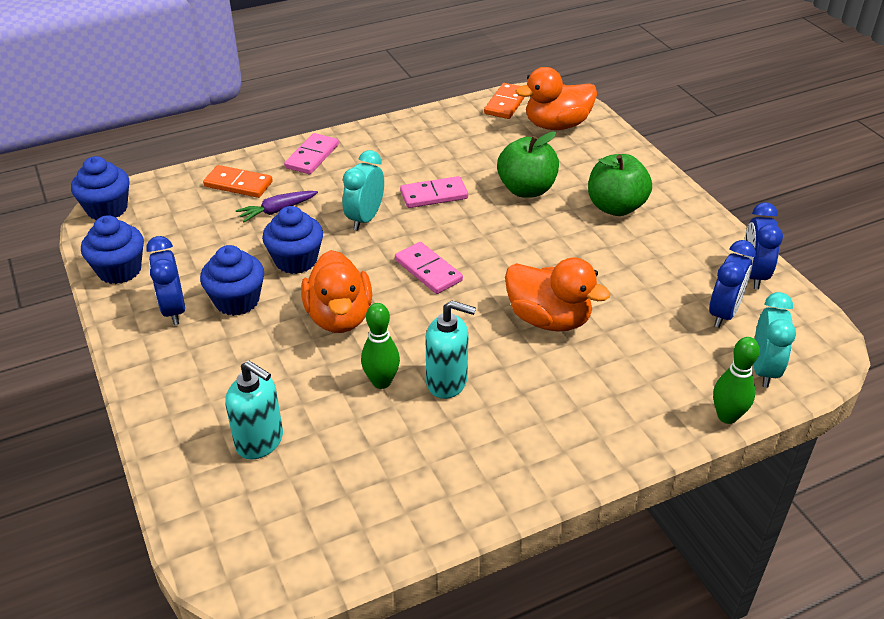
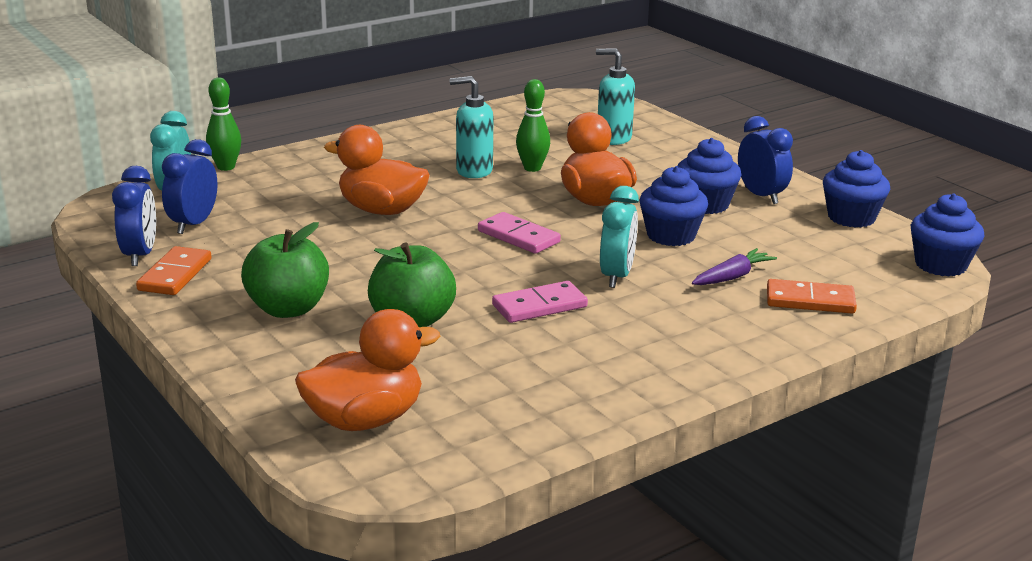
camera: 170 degrees right, 15 degrees down
(312, 156) = (740, 341): pink domino -> none
(506, 103) = (460, 455): orange domino -> orange domino (175, 275)

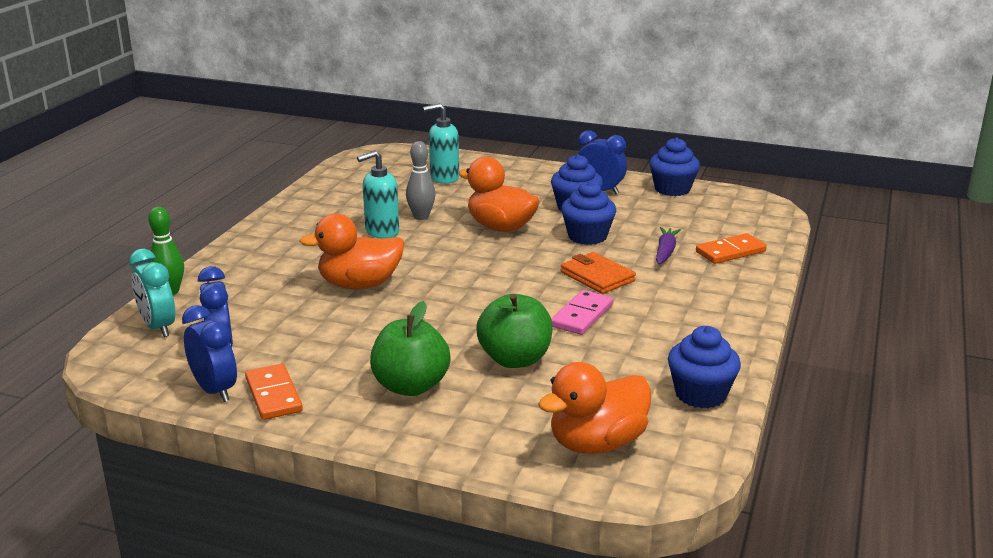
camera: 35 degrees left, 0 degrees up
(365, 420) = (597, 443): orange duck -> orange duck turned 150 degrees counterclockwise
(518, 236) = (491, 271): pink domino -> none
(532, 168) = (421, 217): green bowling pin -> grey bowling pin
(616, 276) = (597, 276): turquoise clock -> orange wallet
(940, 265) = (763, 204): blue cupcake -> blue cupcake (700, 394)

